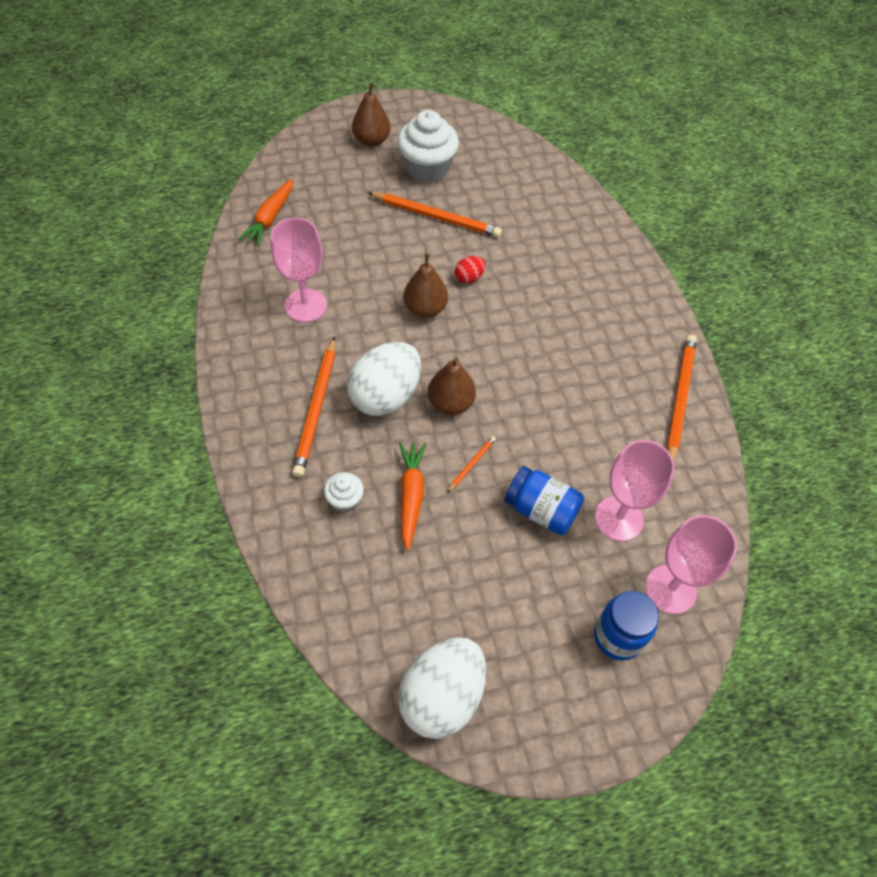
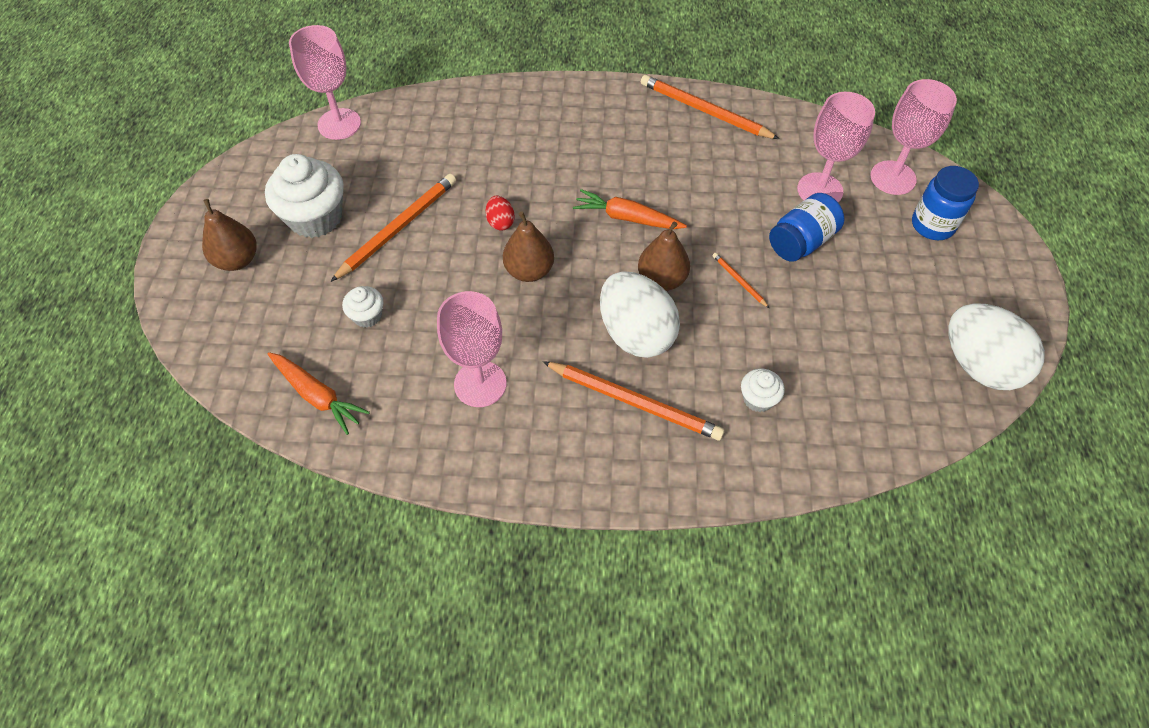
camera: 70 degrees left, 0 degrees up
(346, 224) = (367, 316): none -> white cupcake
(411, 496) = (765, 340): orange carrot -> orange carrot (627, 218)
(528, 152) = (339, 124): none -> pink goblet

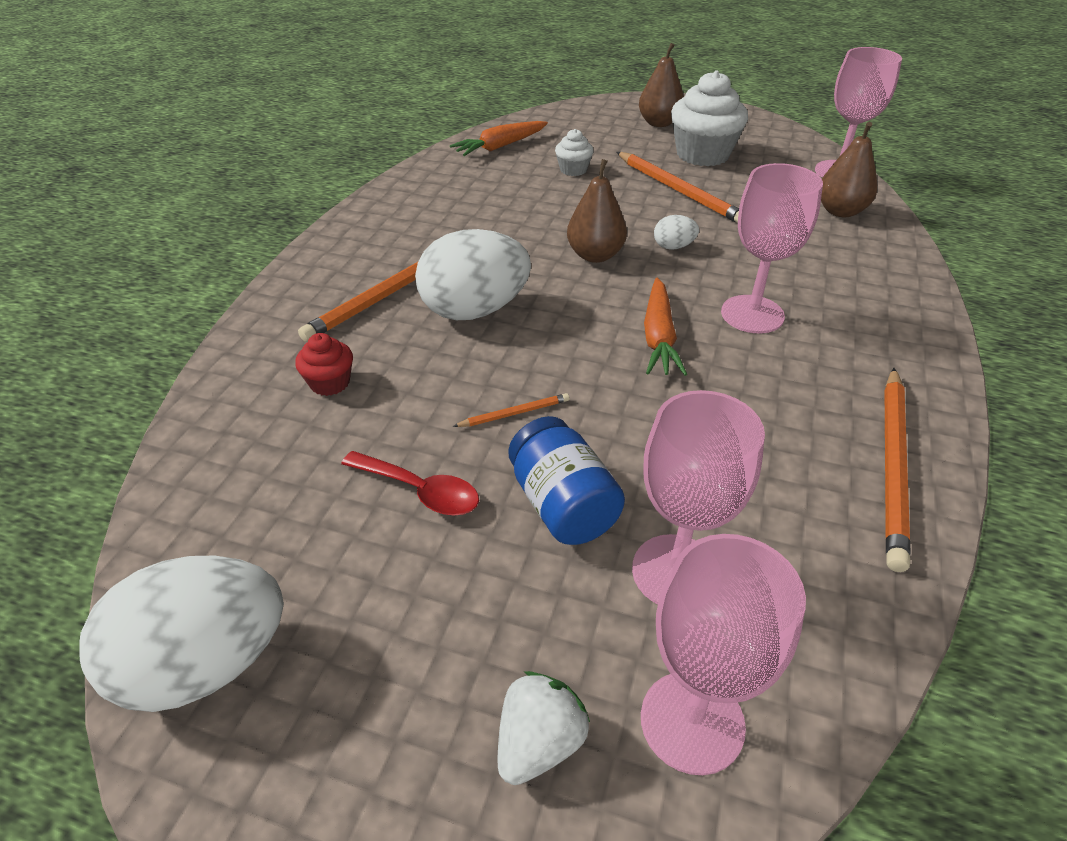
camera: 105 degrees right, 15 degrees down
(480, 384) = (467, 213): pink goblet -> pink goblet (752, 314)
(500, 222) = (673, 247): red egg -> white egg
(627, 218) = (658, 337): orange carrot -> orange carrot turned 150 degrees clockwise
(661, 280) = (545, 345): brown pear -> brown pear (840, 211)
(704, 111) = (893, 466): orange pencil -> orange pencil turned 150 degrees clockwise
(758, 399) = (330, 383): white cupcake -> red cupcake
(825, 311) = (420, 491): none -> red spoon
(932, 225) = (539, 742): blue jar -> white strawberry

